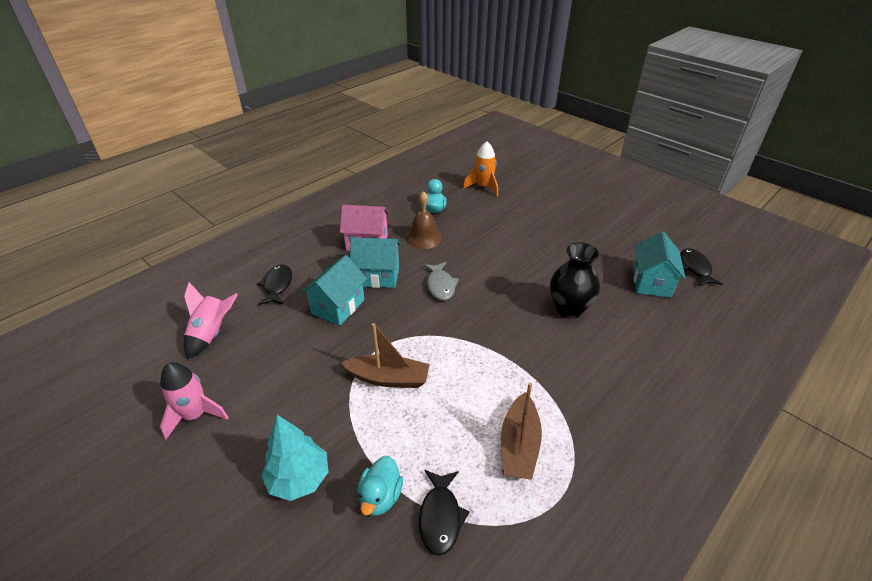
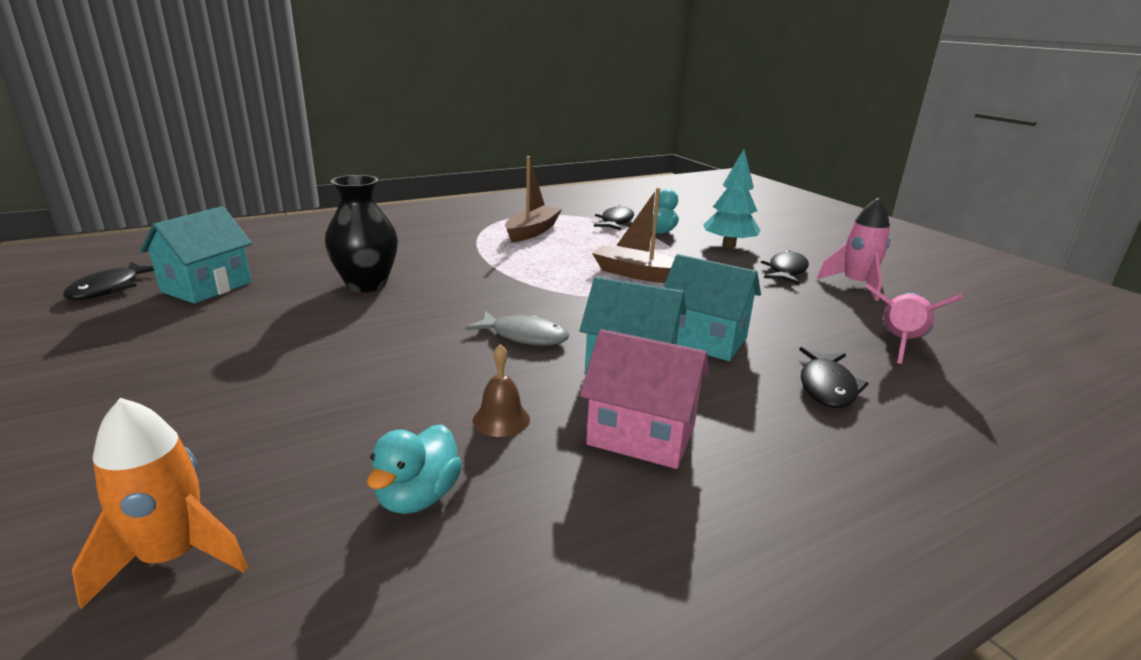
camera: 165 degrees left, 15 degrees down
(252, 426) = (786, 271): none -> black fish
(338, 307) = (704, 340): turquoise house -> turquoise house turned 75 degrees clockwise
(424, 238) = (501, 419): brown bell -> brown bell, size x0.65
(440, 285) = (524, 336): grey fish -> grey fish turned 105 degrees clockwise

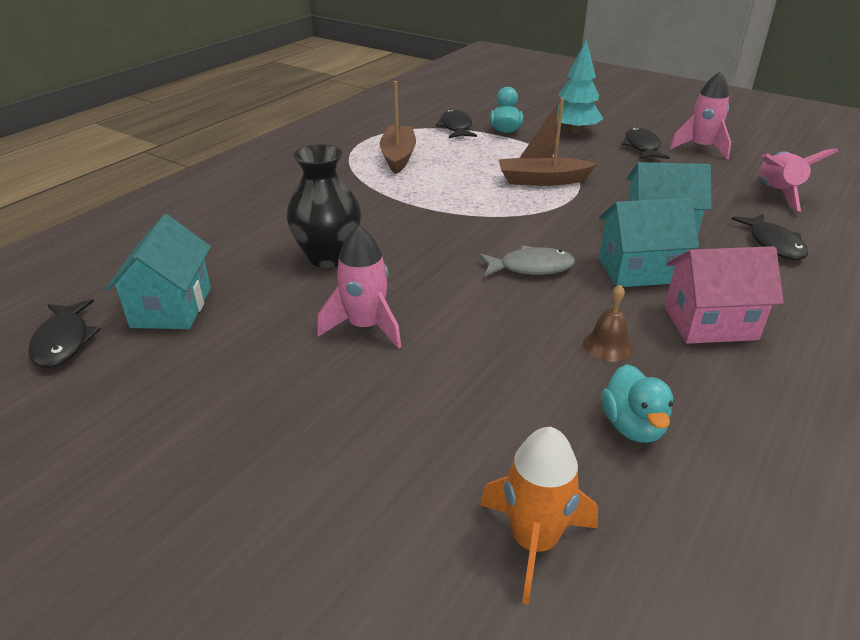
camera: 25 degrees left, 10 degrees up
(315, 339) = (365, 327): none -> pink rocket

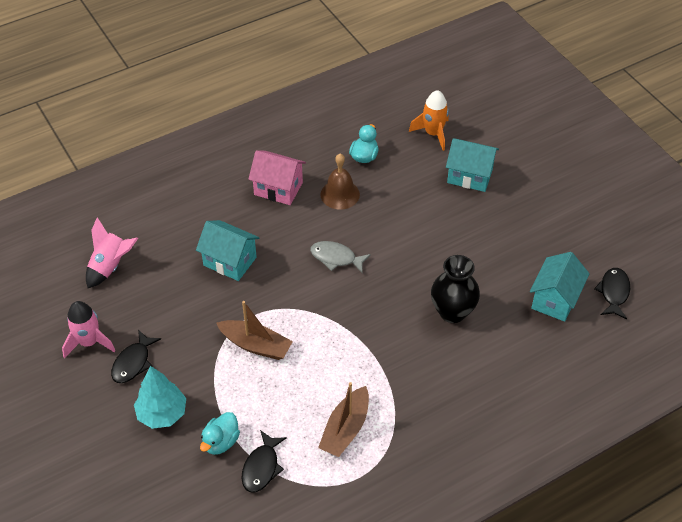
camera: 155 degrees left, 15 degrees up
(365, 327) = (452, 247): pink rocket -> none
(607, 345) = (340, 194): brown bell -> brown bell, size x1.55
(638, 270) = (277, 234): turquoise house -> turquoise house (470, 176)
(773, 244) = (177, 224): black fish -> none

